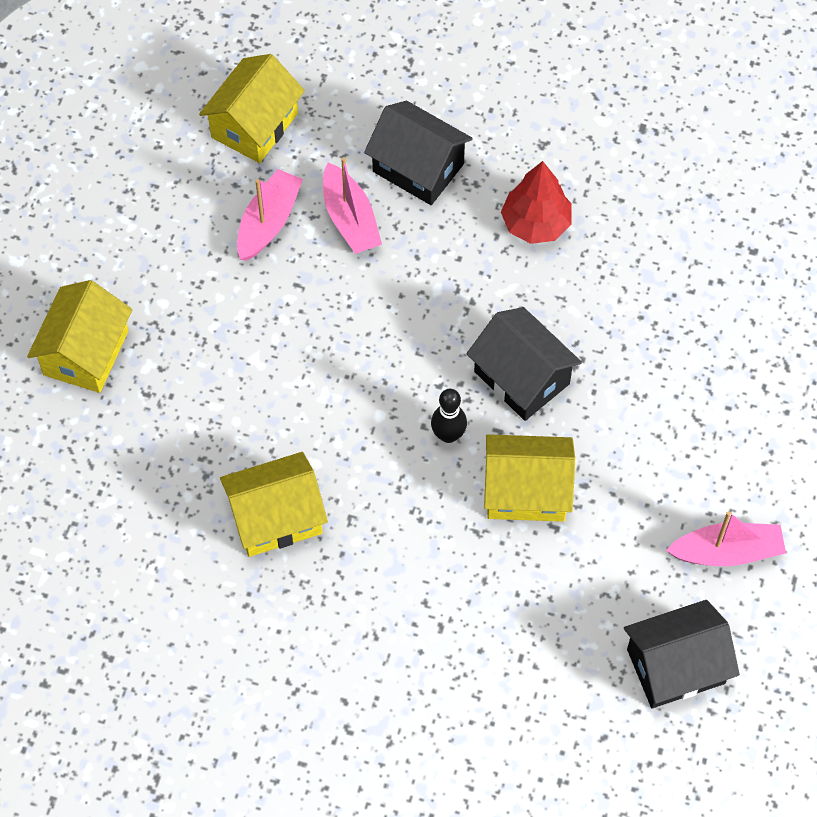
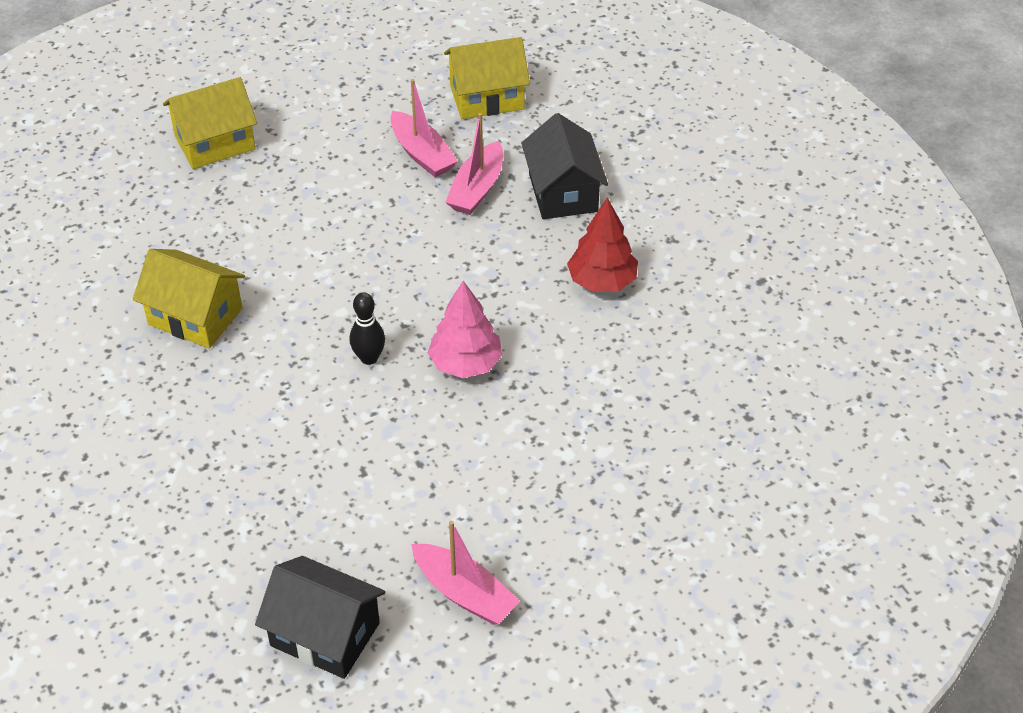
camera: 45 degrees right, 15 degrees down
(268, 222) = (422, 154): pink boat -> pink boat turned 75 degrees clockwise
(521, 378) = (466, 363): black house -> pink tree
(526, 491) = (374, 433): yellow house -> none

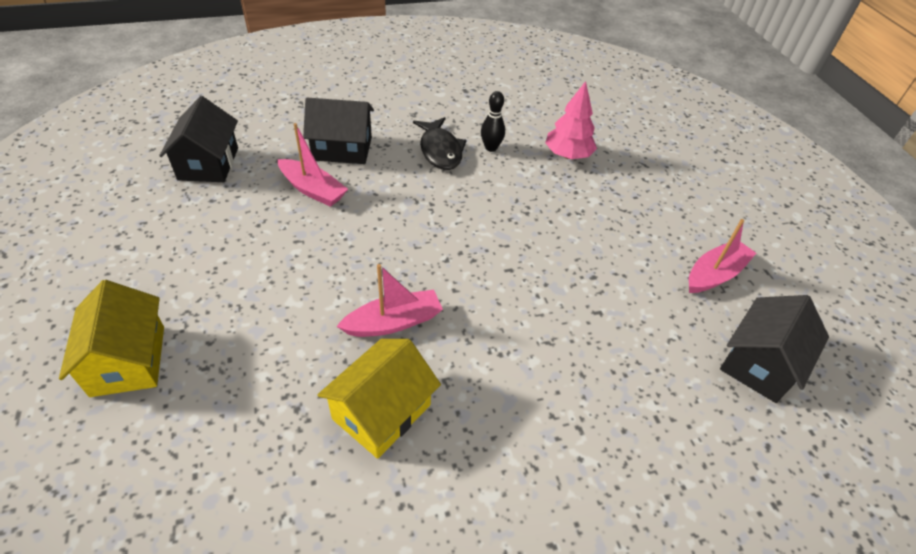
camera: 80 degrees left, 0 degrees up
(369, 358) = (477, 287): black bowling pin -> black bowling pin (491, 148)
(422, 154) = (251, 212): pink boat -> pink boat (393, 322)
(466, 363) = (498, 232): pink tree -> pink tree (568, 155)
(487, 97) = (208, 164): yellow house -> black house
(602, 281) = (440, 150): red tree -> black fish

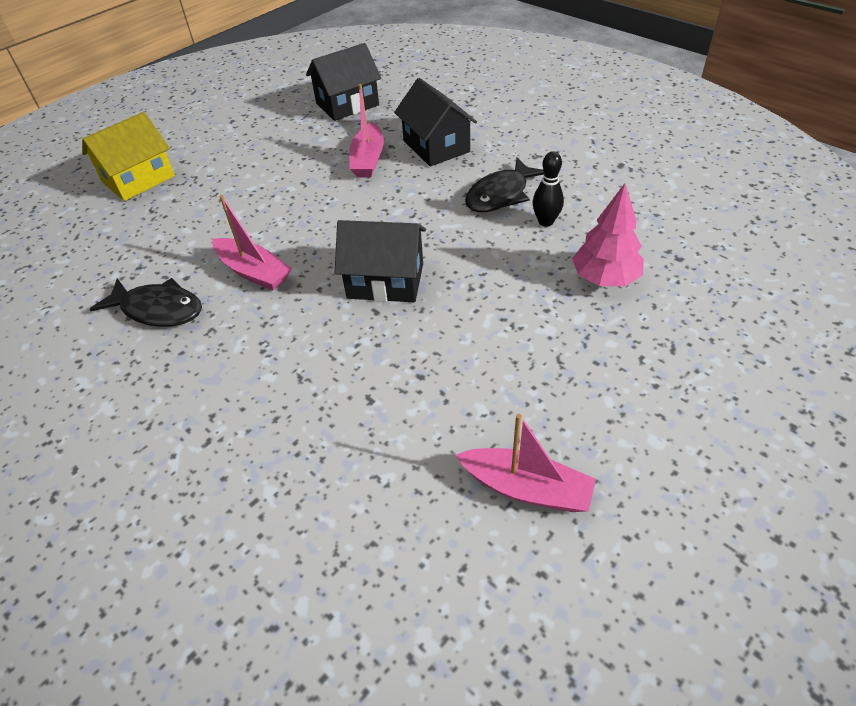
camera: 65 degrees right, 0 degrees up
(382, 412) = (158, 309): yellow house -> black fish
(760, 363) = (401, 584): black house -> black house (385, 281)

